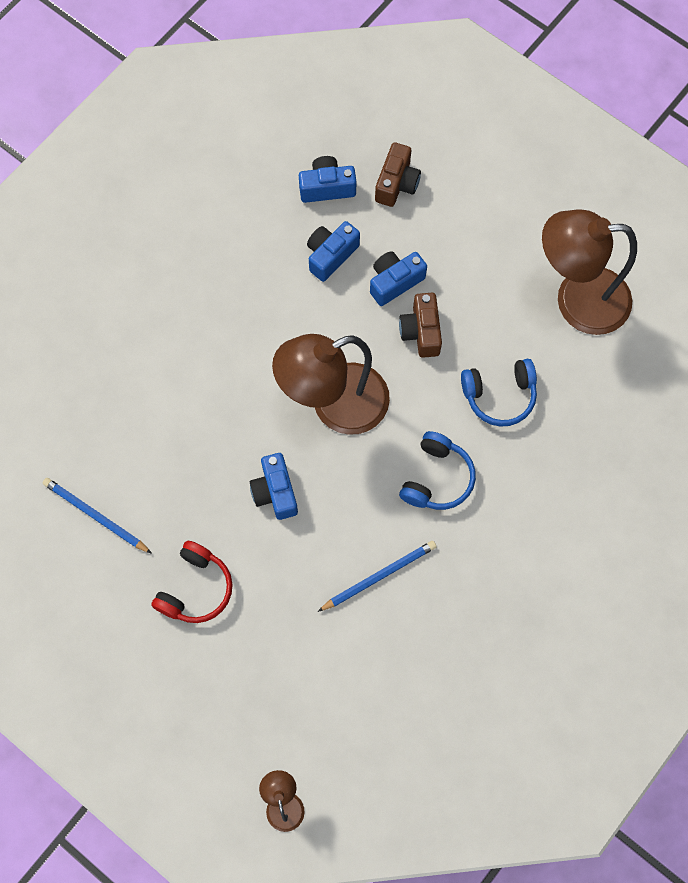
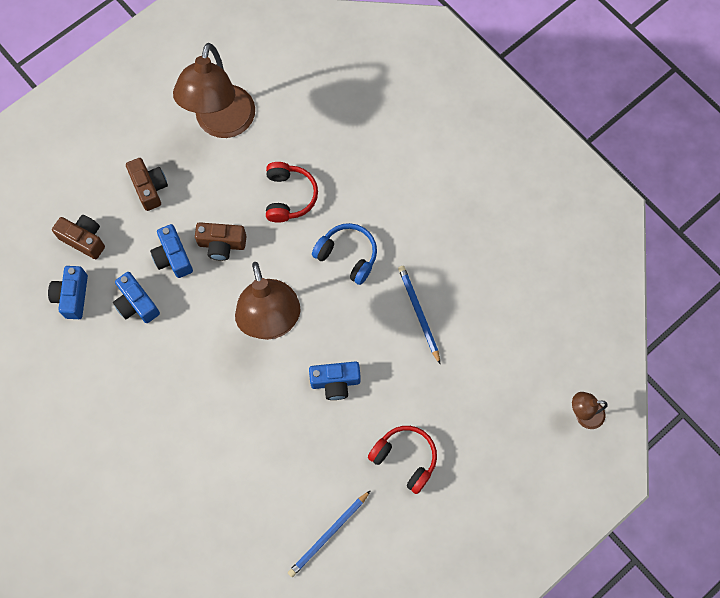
camera: 80 degrees left, 0 degrees up
(475, 238) = (149, 188): none -> brown camera
(499, 396) = (289, 196): blue headphones -> red headphones

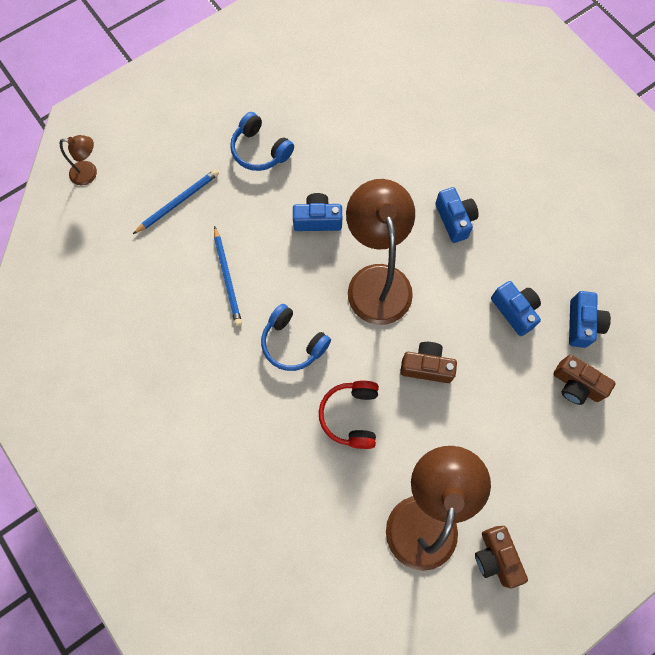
camera: 175 degrees left, 0 degrees up
(149, 188) = (508, 440): brown camera -> brown camera (495, 557)
(173, 257) = (478, 357): blue camera -> blue camera (454, 220)
(329, 534) = (334, 98): blue pencil -> blue pencil (178, 202)
(405, 458) = (260, 150): red headphones -> blue headphones

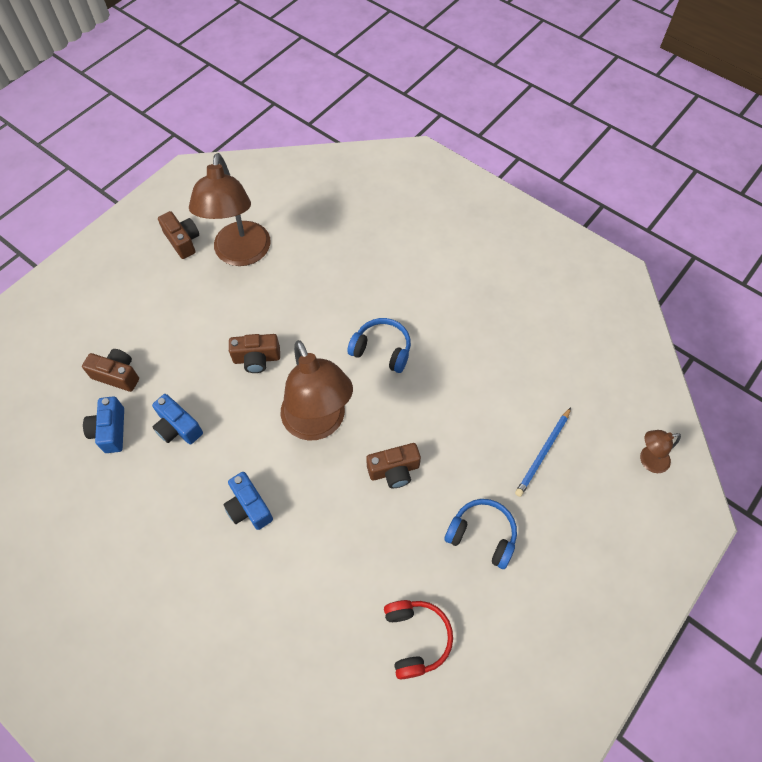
camera: 165 degrees right, 10 degrees down
(227, 277) = (462, 391): blue pencil -> none
(317, 220) = (394, 470): blue camera -> brown camera
(351, 416) = (315, 306): red headphones -> red headphones (416, 638)

